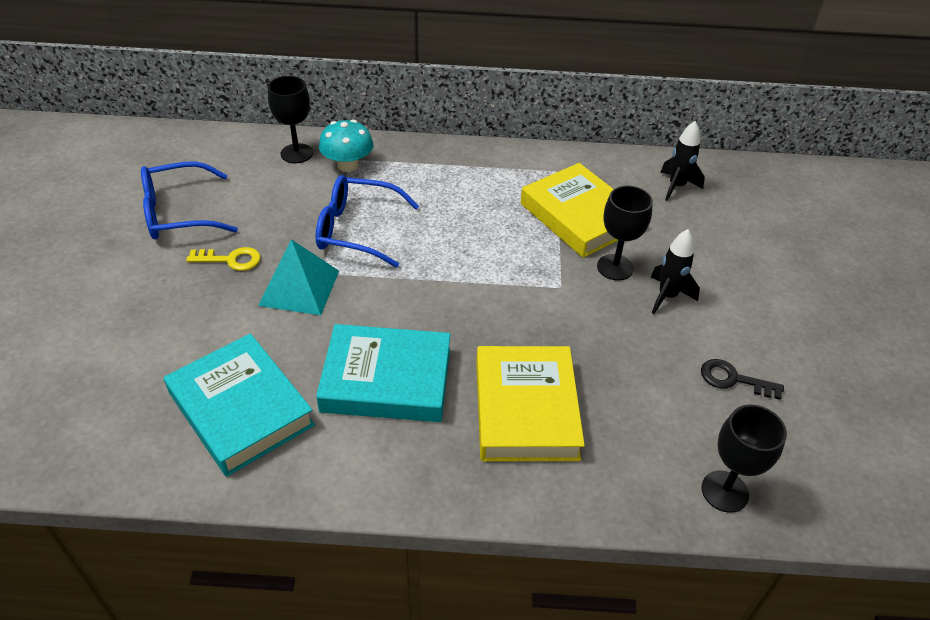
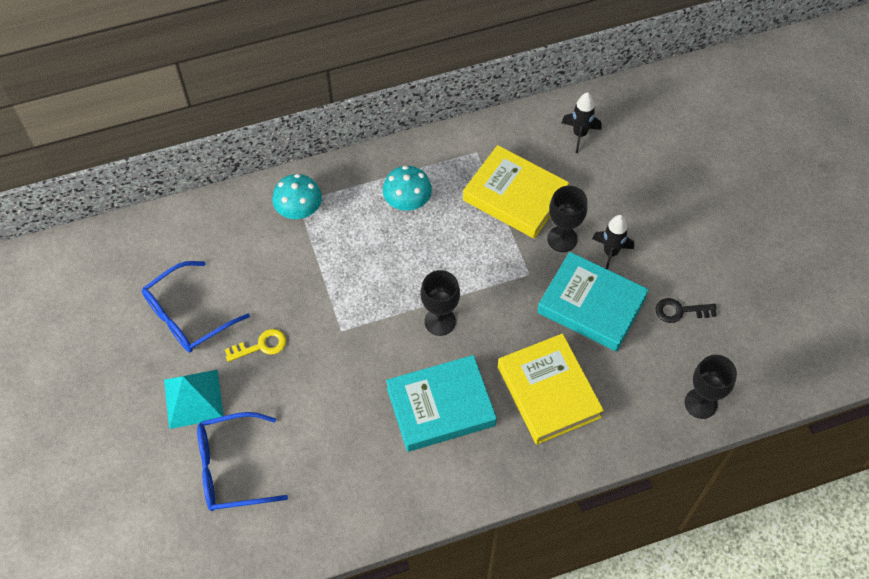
camera: 20 degrees left, 15 degrees up
(241, 409) = (351, 471): turquoise book -> turquoise book (591, 305)
(296, 153) = (247, 213): black goblet -> black goblet (440, 321)
(299, 288) = (331, 351): turquoise pyramid -> turquoise pyramid (193, 399)
(357, 230) = (345, 277): blue glasses -> blue glasses (232, 468)
(461, 189) = (407, 201): none -> turquoise mushroom

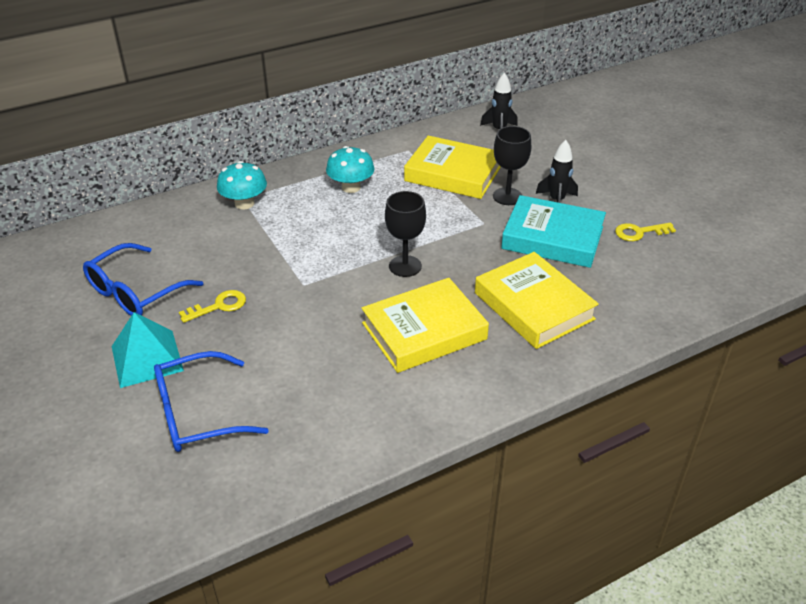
camera: 10 degrees left, 20 degrees down
(440, 406) = (424, 331): turquoise book -> yellow book
(680, 311) = (639, 232): black key -> yellow key
(700, 403) = (690, 296): black goblet -> none

